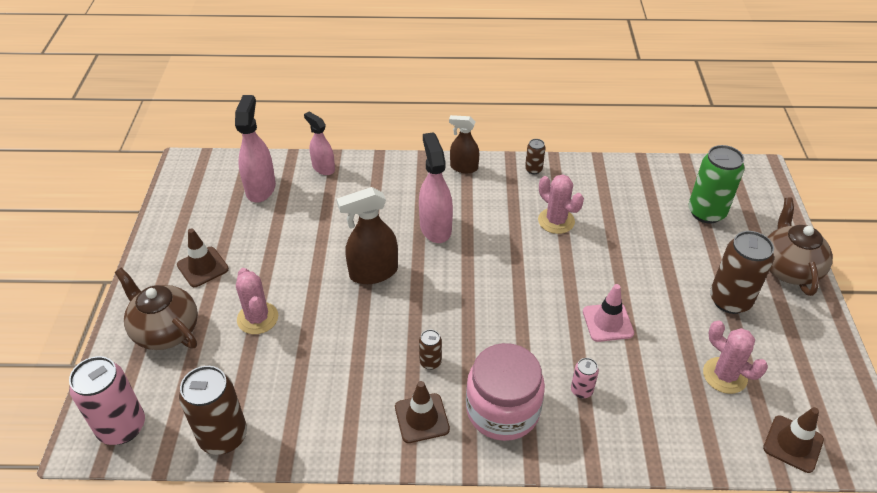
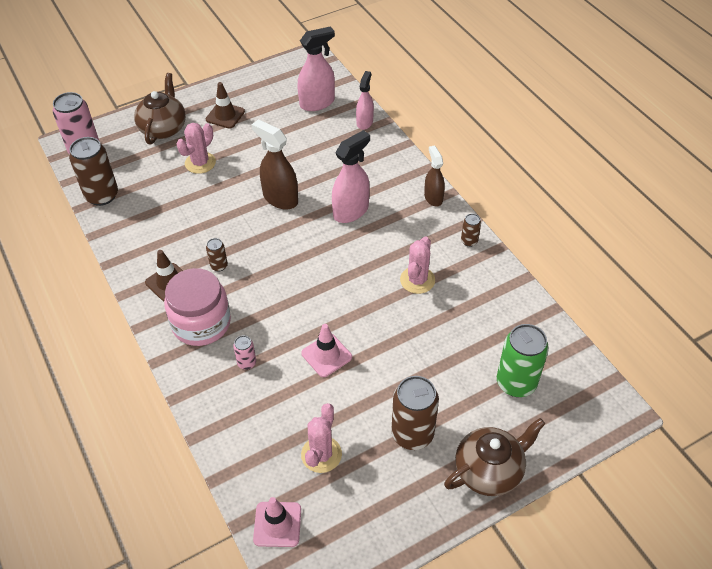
camera: 60 degrees right, 5 degrees up
(793, 444) = (277, 524): brown traffic cone -> pink traffic cone

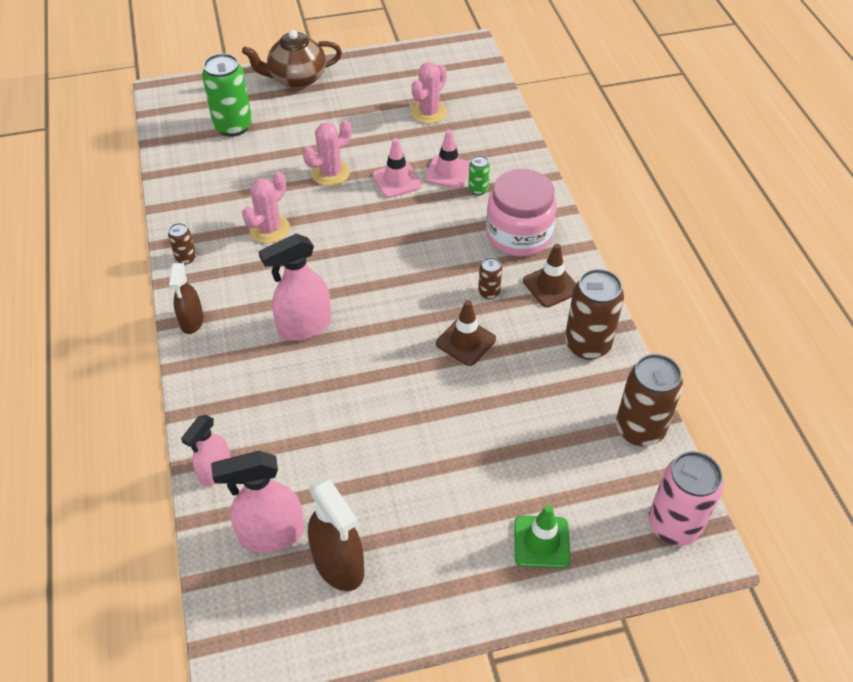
camera: 165 degrees left, 0 degrees up
(163, 128) = (541, 542): brown teapot -> green traffic cone
(200, 163) = (490, 454): pink cactus -> pink cactus (330, 173)
(225, 115) = (433, 545): brown traffic cone -> brown traffic cone (465, 341)
(247, 363) = (478, 190): pink can -> green can
(277, 524) = (478, 80): pink traffic cone -> pink traffic cone (448, 172)
(280, 198) = (389, 366): brown spray bottle -> brown spray bottle (339, 564)
(412, 434) = (345, 110): brown can -> brown can (587, 344)

